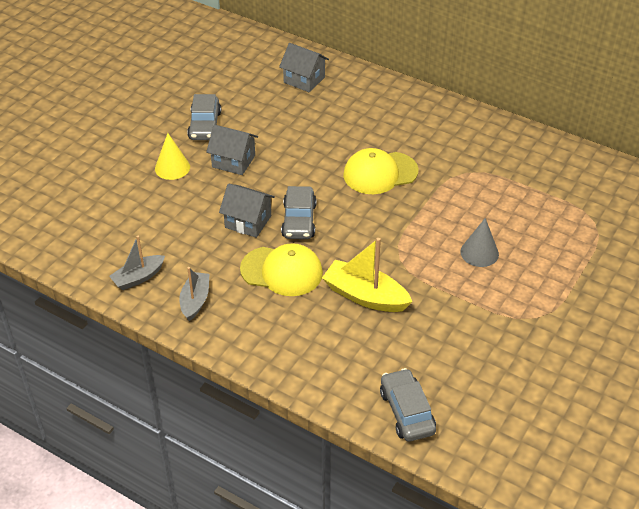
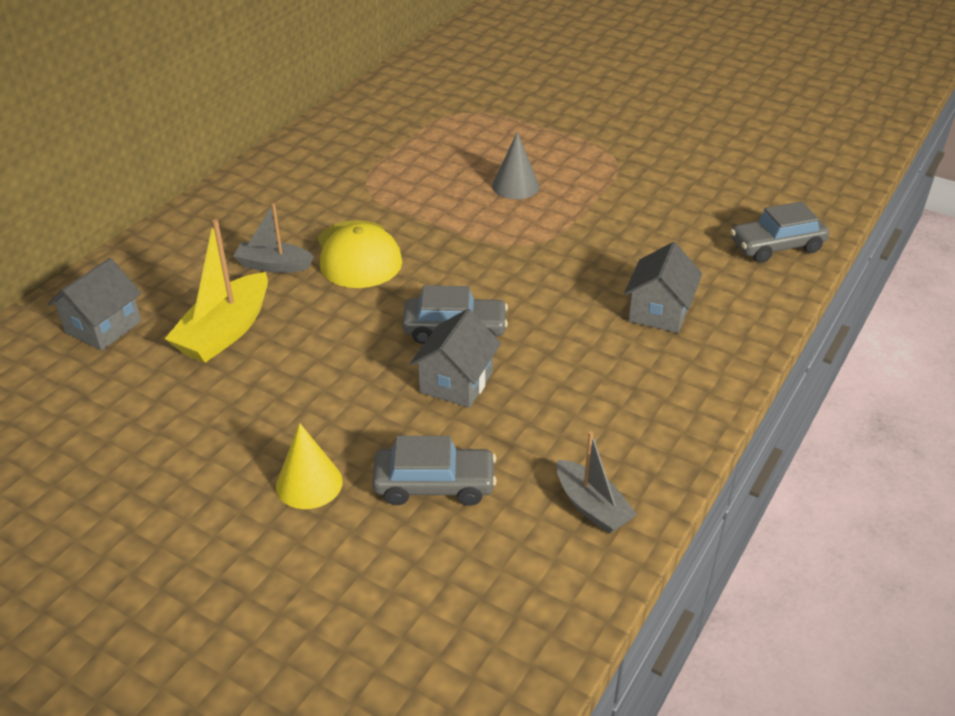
camera: 90 degrees left, 5 degrees down
(195, 301) = (633, 433): grey boat -> grey boat (273, 265)
(205, 125) = (196, 446): grey car -> grey car (434, 485)
(233, 161) = (305, 404): grey house -> grey house (659, 312)
(282, 271) = (561, 345): yellow cap -> none
(365, 296) = (599, 272): yellow boat -> yellow boat (225, 331)

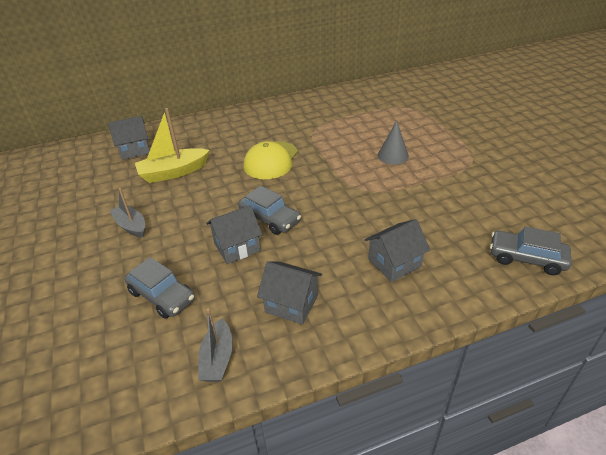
camera: 40 degrees right, 0 degrees up
(273, 265) = (229, 150): grey boat -> grey boat (131, 226)
(309, 483) = (115, 262): yellow cone -> none
(601, 409) = (291, 303): none -> grey house

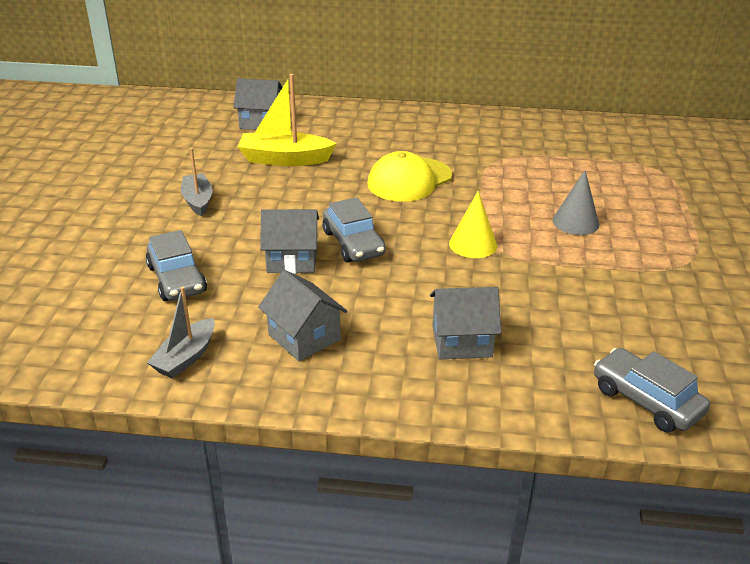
camera: 25 degrees right, 5 degrees down
(346, 191) = (473, 244): none -> yellow cone

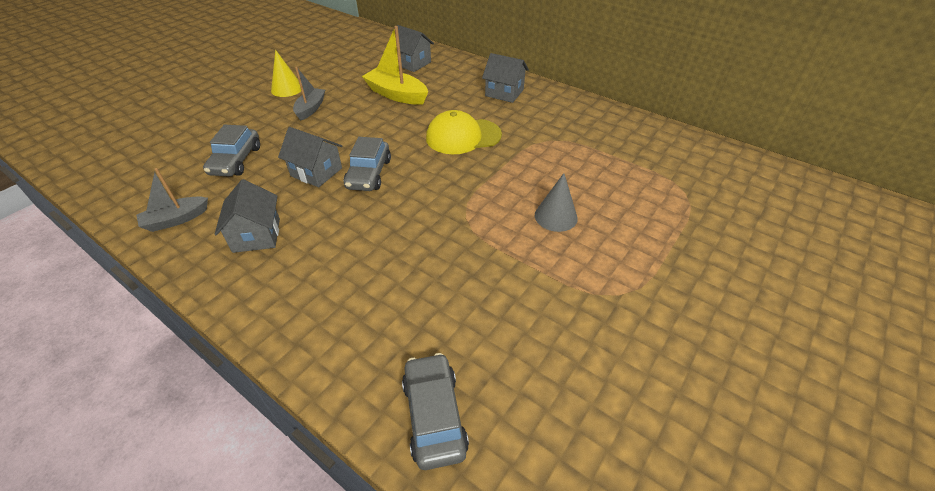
camera: 30 degrees right, 10 degrees up
(462, 341) = (352, 286): grey house -> grey house (504, 93)
(473, 244) = (451, 206): yellow cone -> yellow cone (287, 89)

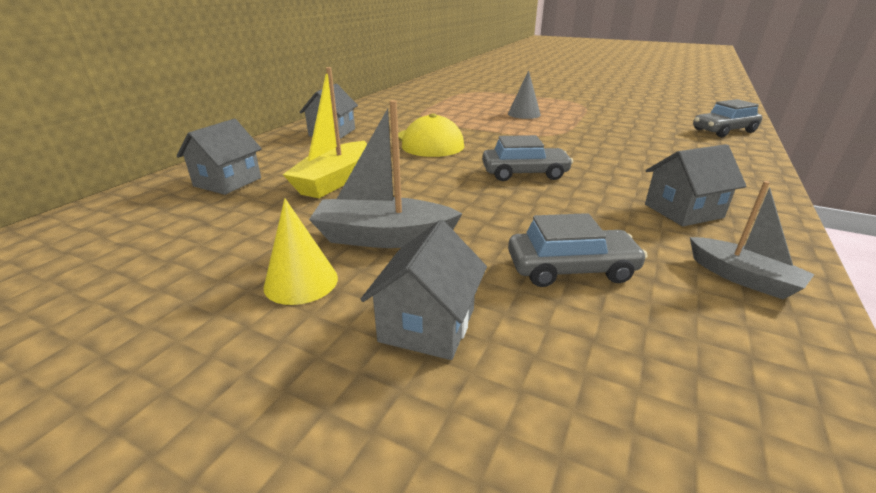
camera: 100 degrees left, 15 degrees down
(310, 109) = (383, 237): grey boat -> grey boat, size x1.55
(316, 172) = (545, 201): grey house -> grey house (427, 325)

